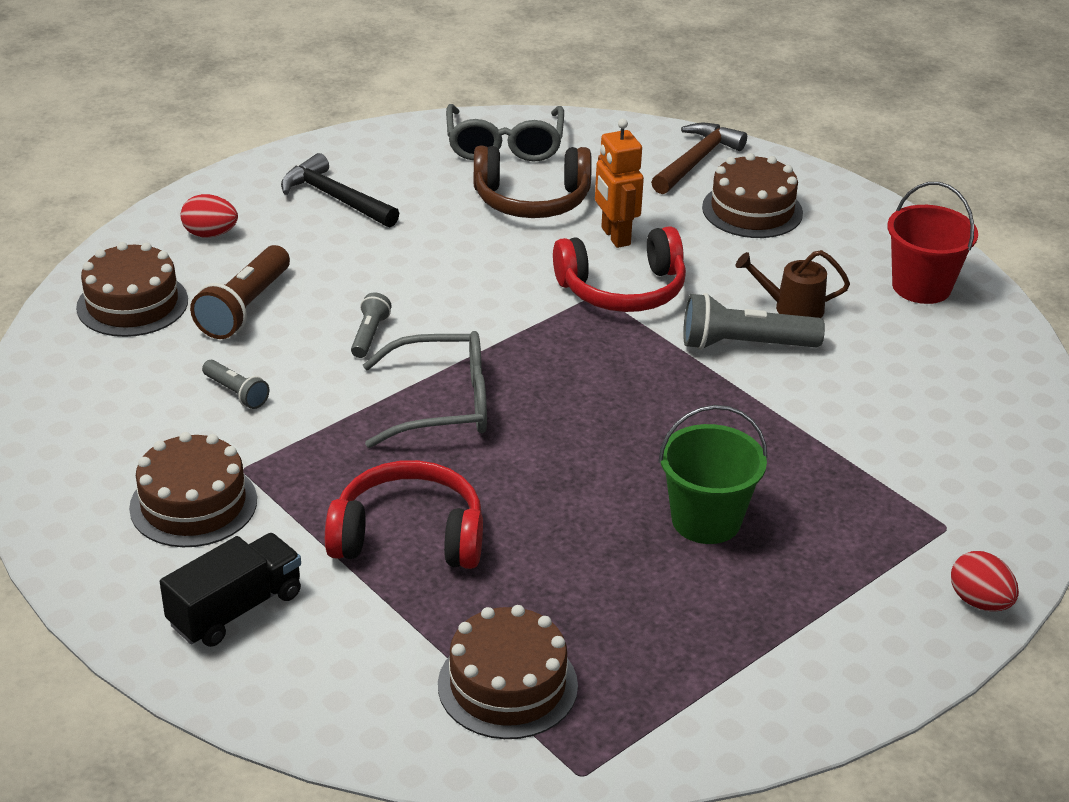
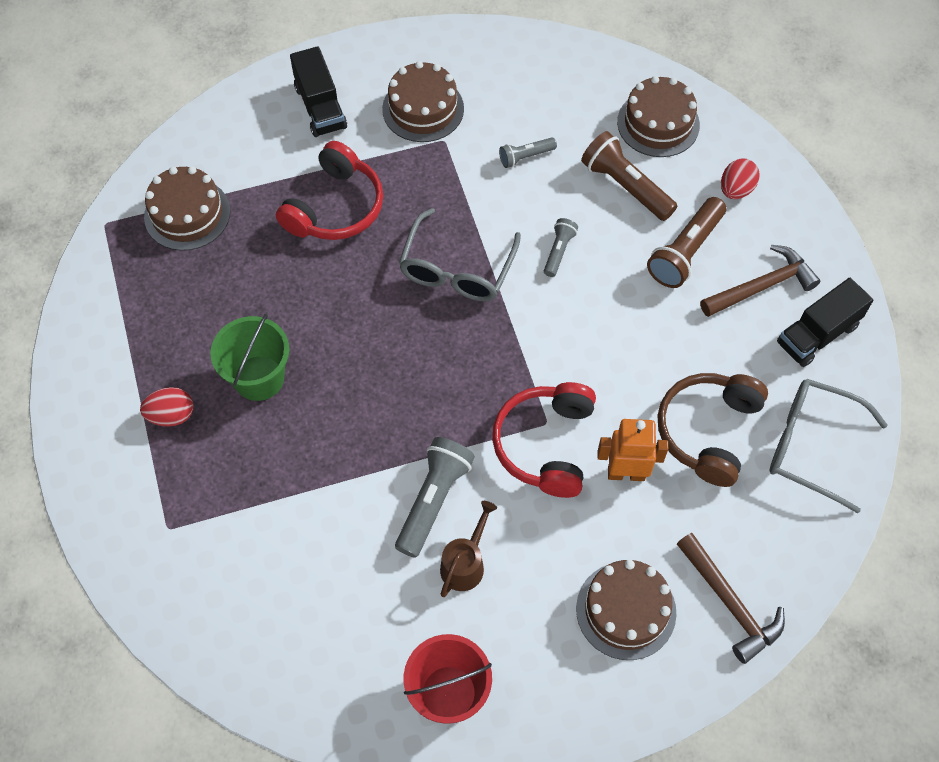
camera: 115 degrees right, 25 degrees up
(318, 251) = (685, 252): none -> brown flashlight
(335, 198) = (762, 286): black hammer -> brown hammer
(369, 335) = (558, 251): grey flashlight -> grey flashlight turned 105 degrees counterclockwise
(375, 159) = (817, 334): none -> black truck
(979, 601) = (94, 505): red egg -> red egg (171, 415)

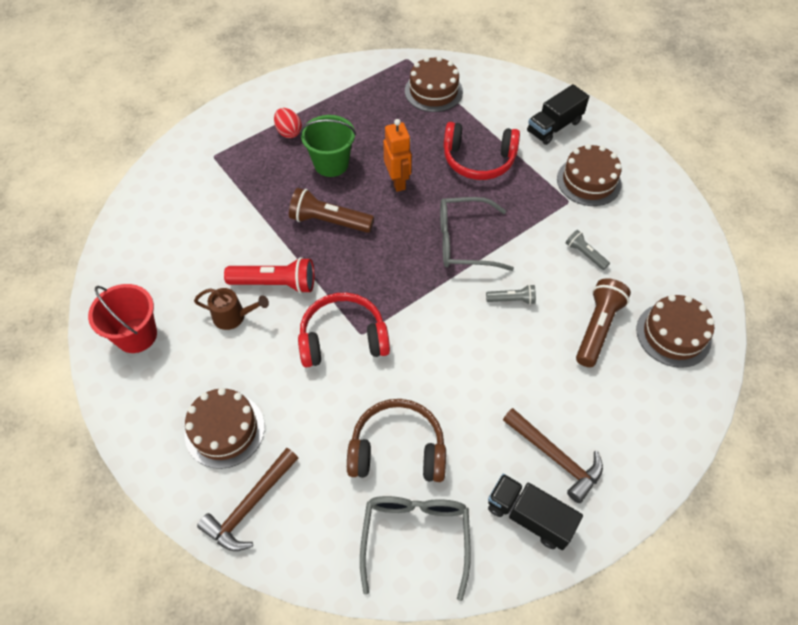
camera: 70 degrees right, 5 degrees down
(433, 500) = (275, 283): grey flashlight -> red flashlight
(626, 473) = (338, 399): orange robot -> orange robot (397, 182)
(685, 252) = (558, 388): brown flashlight -> brown flashlight (329, 221)
(736, 189) = (642, 411): red egg -> none

